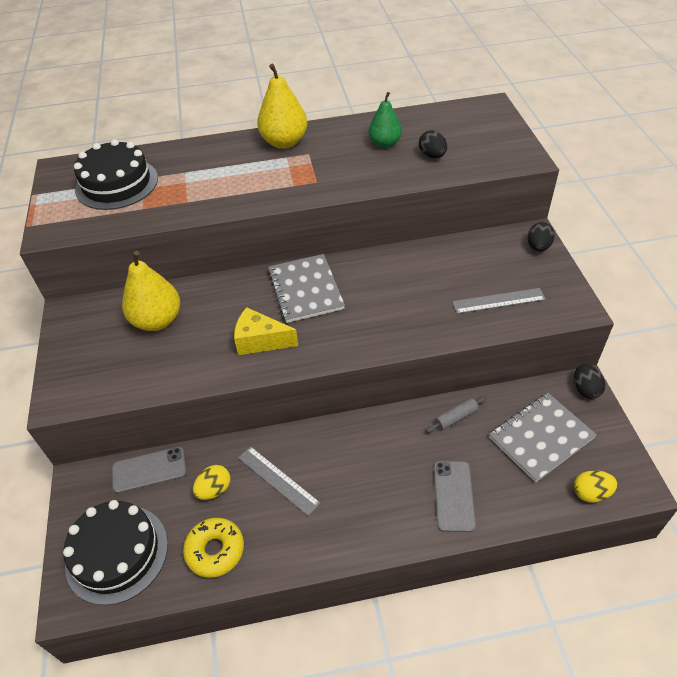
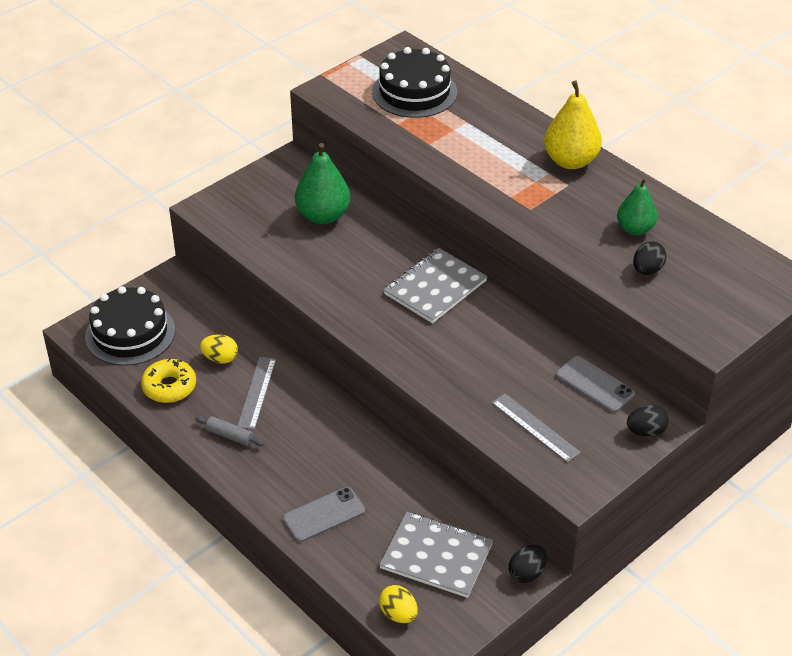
camera: 55 degrees right, 5 degrees down
(149, 470) = (210, 311): grey phone -> grey phone (595, 384)
(157, 320) = (323, 216): yellow pear -> green pear
(260, 341) = (351, 288): yellow cheese -> none
(456, 418) = (411, 484): grey rolling pin -> grey rolling pin (230, 436)

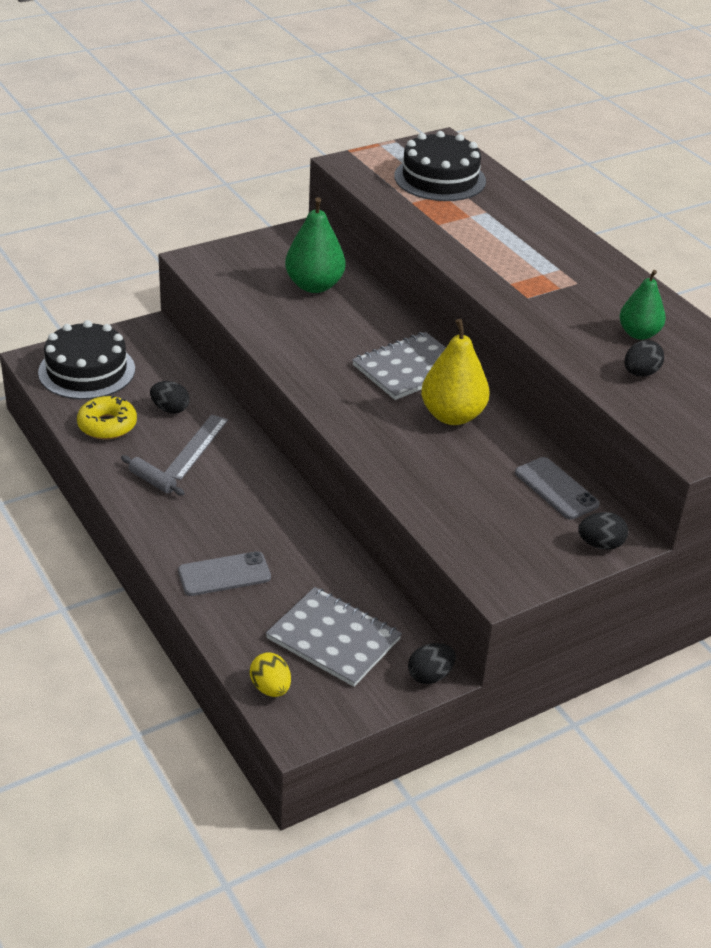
camera: 10 degrees right, 5 degrees down
(220, 358) = (170, 409): yellow egg -> black egg
(535, 427) = (475, 517): grey ruler -> none
(570, 161) = (587, 262): yellow pear -> yellow pear (452, 416)

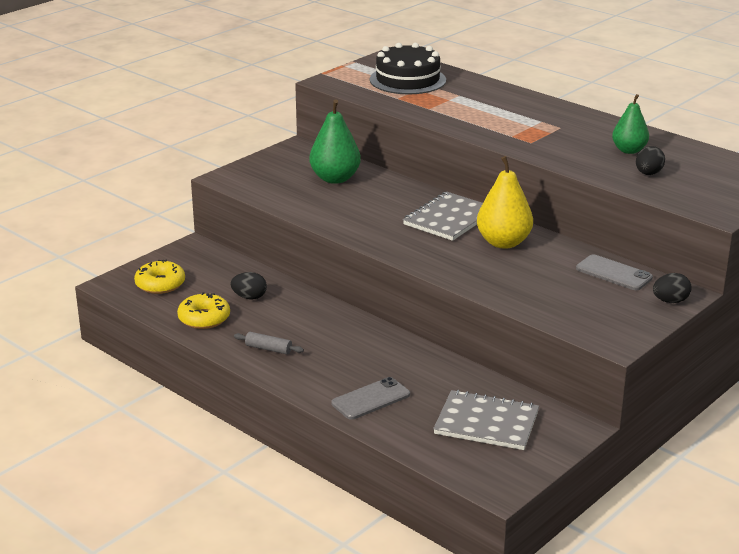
camera: 15 degrees left, 10 degrees down
(87, 371) = (160, 284): black cake -> yellow donut
(196, 447) = (288, 318): grey ruler -> none
(270, 688) = (459, 466): yellow egg -> none
(430, 676) = (576, 430): black egg -> none

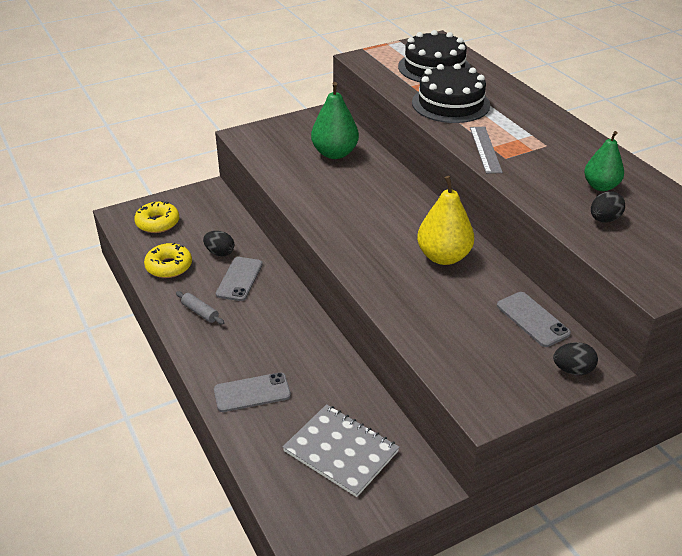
camera: 20 degrees right, 10 degrees up
(288, 315) = (239, 279): none -> grey phone
(447, 107) = (450, 103): none -> black cake
(449, 218) = (409, 218): grey notebook -> none
(508, 138) = (485, 149): none -> grey ruler

